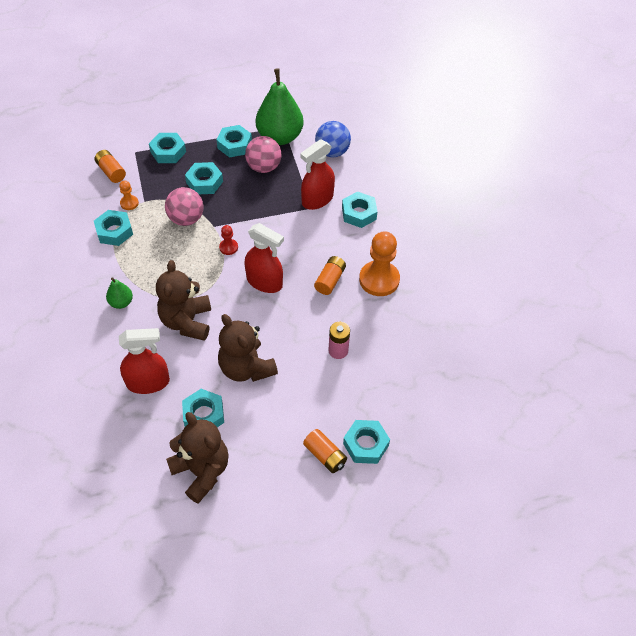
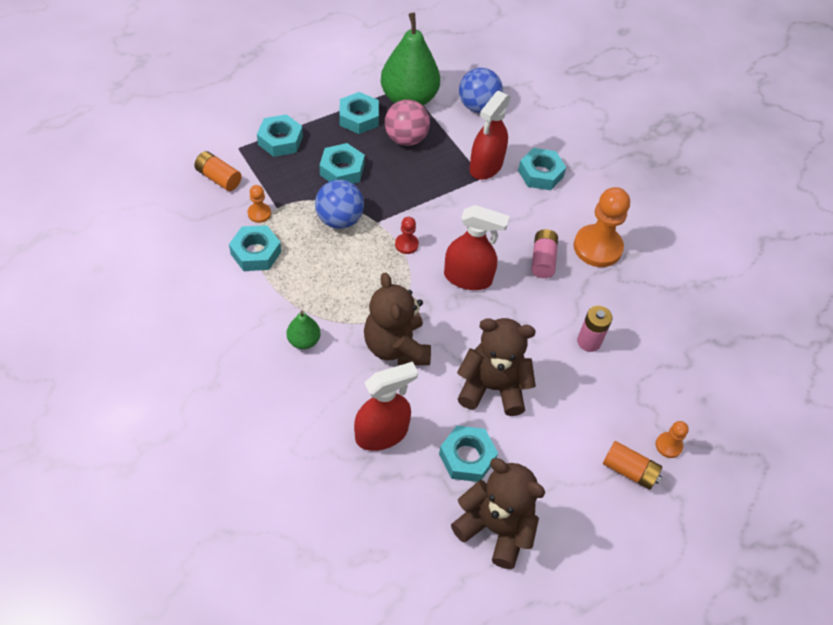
camera: 20 degrees left, 0 degrees up
(186, 219) = (339, 220): pink ball -> blue ball
(246, 368) = (492, 387): brown teddy bear -> brown teddy bear turned 150 degrees clockwise
(330, 280) = (543, 260): orange battery -> pink battery
(365, 444) = (668, 445): turquoise nut -> orange pawn

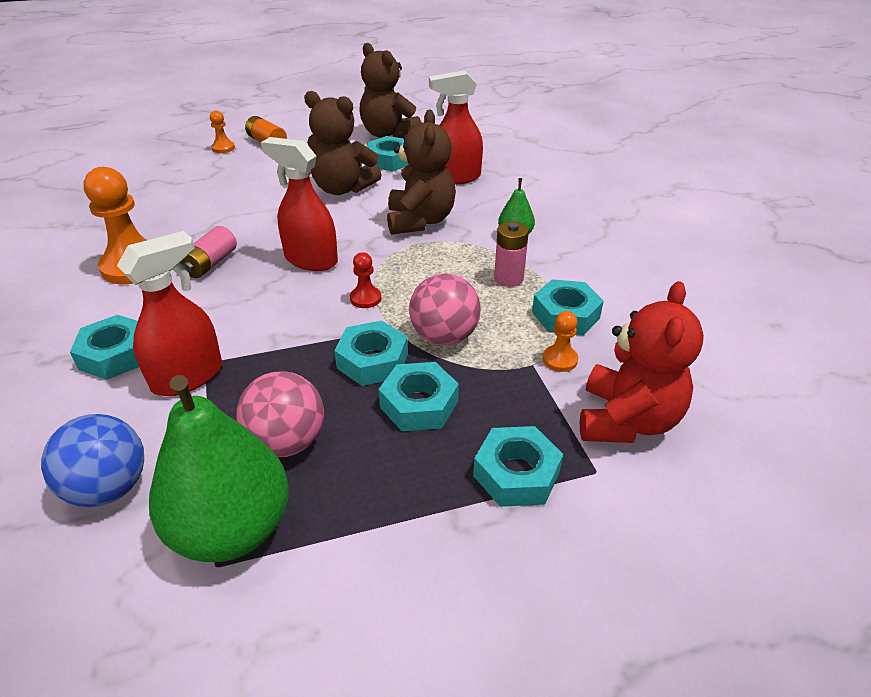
camera: 160 degrees left, 15 degrees down
(218, 178) = (627, 420): orange battery -> red teddy bear
(339, 220) = (444, 337): blue ball -> pink ball
(359, 118) = (353, 499): turquoise nut -> turquoise nut (372, 361)
(589, 341) = (226, 202): pink battery -> pink battery (508, 278)

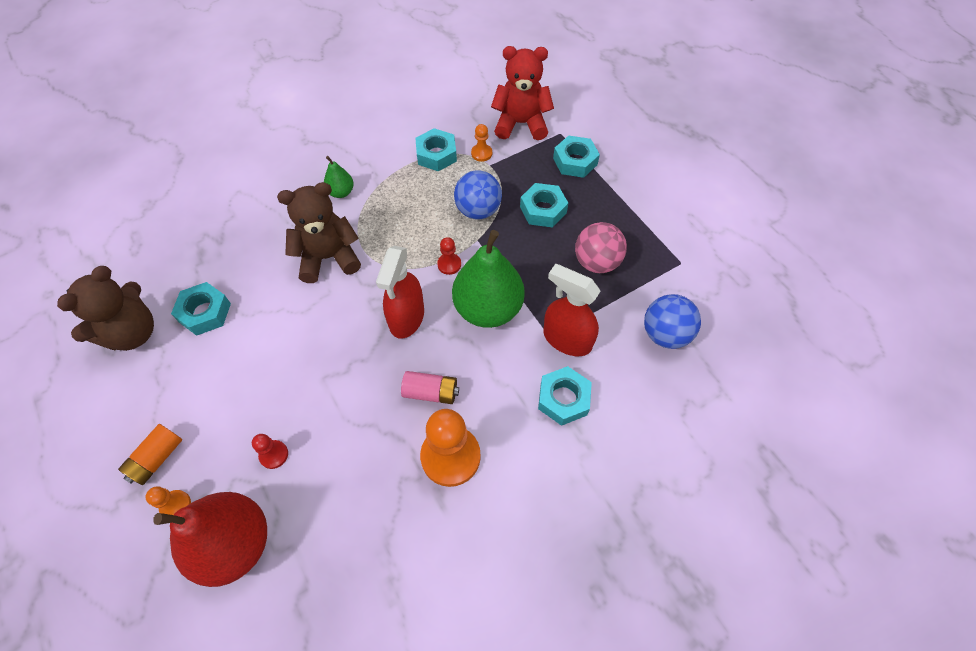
camera: 105 degrees left, 20 degrees up
(170, 167) = (235, 544): none -> red pear
(225, 183) = (274, 455): none -> red pawn
(232, 529) = (660, 264): green pear -> green pear (488, 309)
(342, 188) = (274, 335): brown teddy bear -> none
(372, 361) = (514, 241): turquoise nut -> none
(444, 337) = (478, 210): pink ball -> blue ball
(455, 177) = (241, 249): red spray bottle -> none
(508, 278) = (402, 188): pink battery -> none

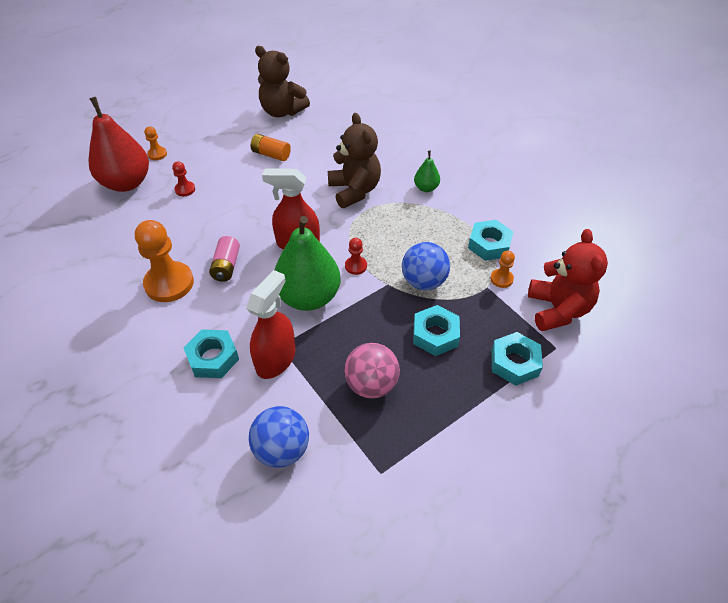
camera: 85 degrees right, 10 degrees down
(157, 458) = (190, 140): orange battery -> orange battery (271, 154)
(205, 312) = (299, 138): turquoise nut -> none

